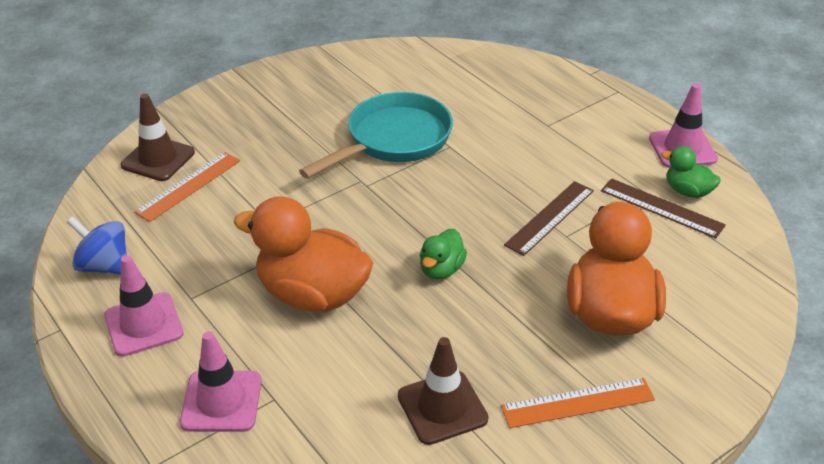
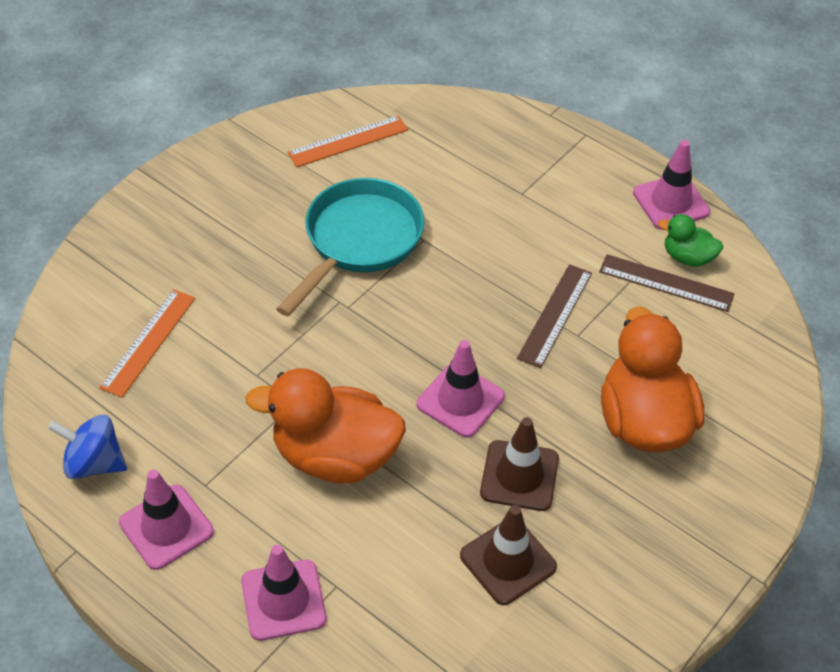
camera: 15 degrees left, 10 degrees up
(158, 159) = (98, 311): brown traffic cone -> brown traffic cone (519, 476)
(441, 269) = (460, 400): green duck -> pink traffic cone
(577, 403) = (637, 529): orange ruler -> orange ruler (348, 141)

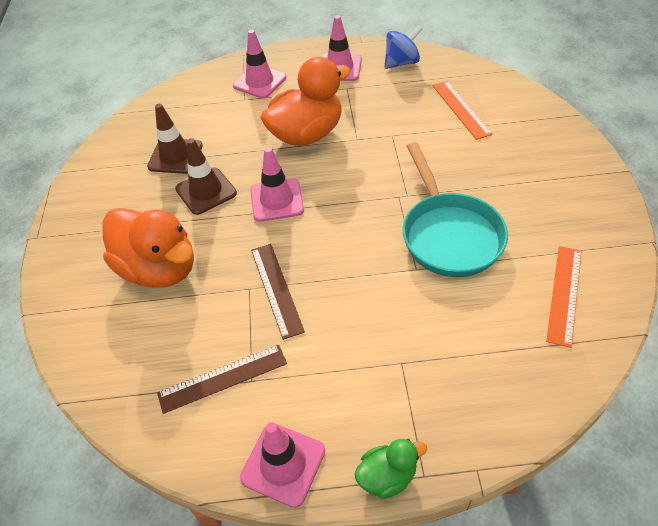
camera: 140 degrees right, 0 degrees up
(687, 257) = (224, 417): green duck -> green duck (387, 476)

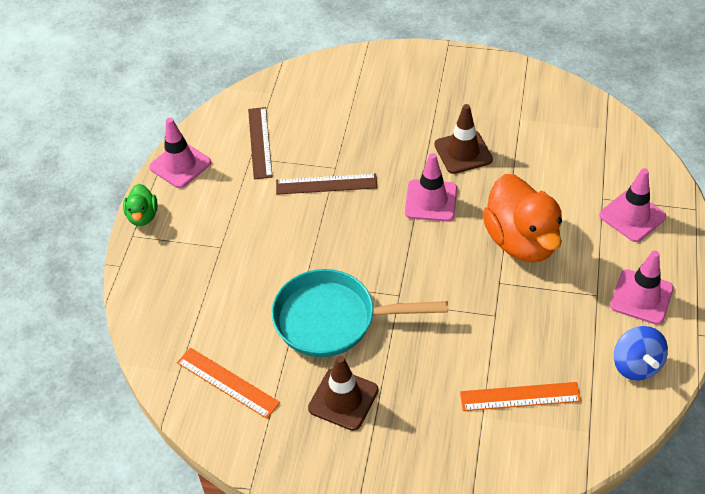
camera: 105 degrees right, 0 degrees up
(159, 269) = (380, 115): orange duck -> none
(175, 156) = (522, 135): brown traffic cone -> brown traffic cone (343, 399)

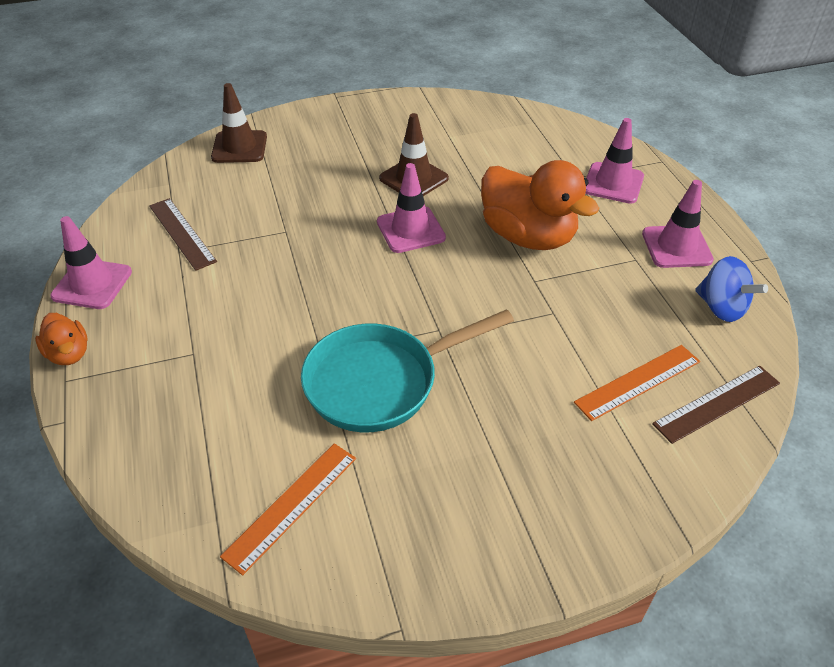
camera: 30 degrees left, 5 degrees down
(143, 216) = (69, 354): green duck -> orange duck
(227, 382) = (291, 505): orange ruler -> orange ruler turned 60 degrees counterclockwise
(326, 184) = (285, 249): brown ruler -> brown ruler (717, 403)
(343, 399) = (449, 465): brown traffic cone -> brown traffic cone (239, 147)

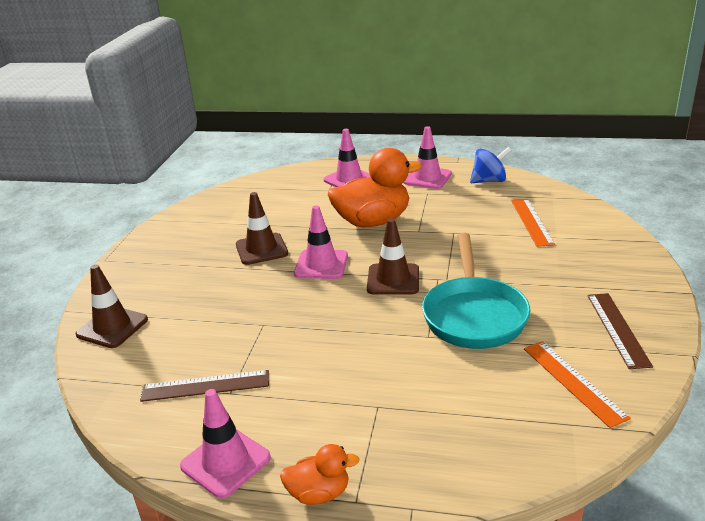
camera: 60 degrees left, 15 degrees down
(414, 293) = (393, 279): none -> brown traffic cone
(717, 403) = (562, 204): brown ruler -> brown ruler (617, 329)

